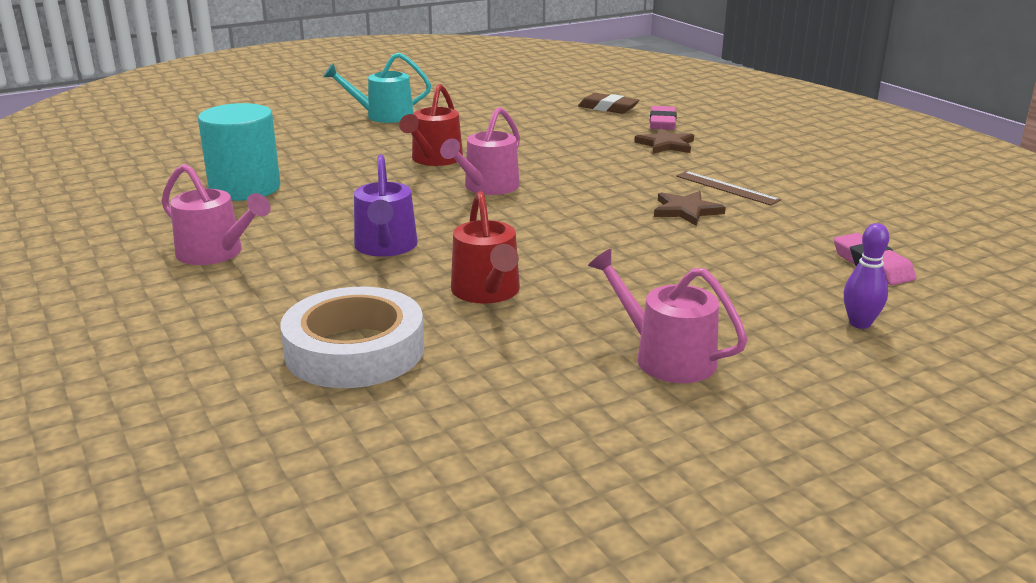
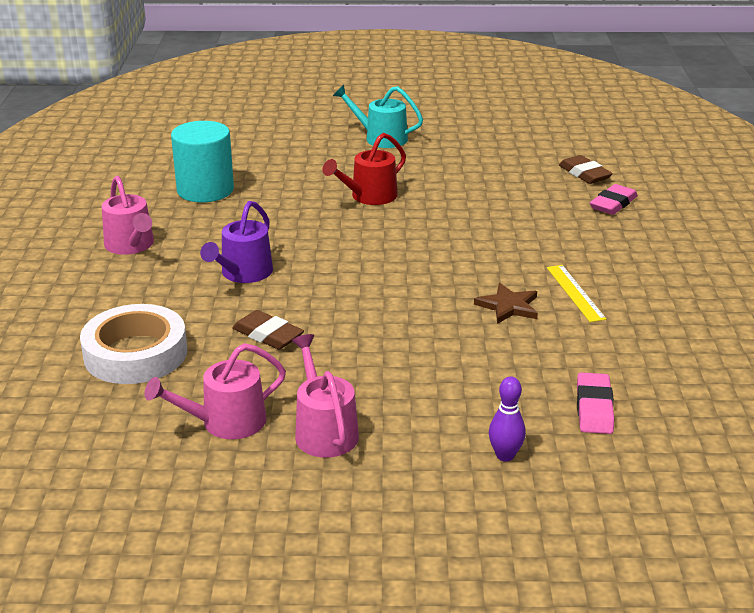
camera: 30 degrees right, 5 degrees up
(487, 187) = (378, 236): pink watering can -> pink watering can (226, 422)
(487, 292) = (268, 335): red watering can -> brown eraser
(666, 145) = (583, 230): brown star -> none
(727, 188) = (575, 293): brown ruler -> yellow ruler

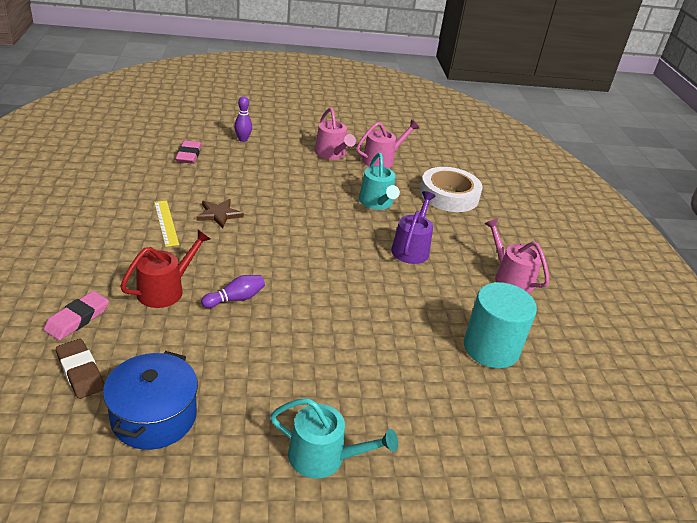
camera: 170 degrees right, 5 degrees up
(268, 335) = (377, 202): brown eraser -> turquoise watering can
(369, 196) = (327, 335): red watering can -> red watering can (165, 290)
(465, 221) = (235, 299): none -> purple bowling pin
(512, 154) = (154, 416): none -> blue pot

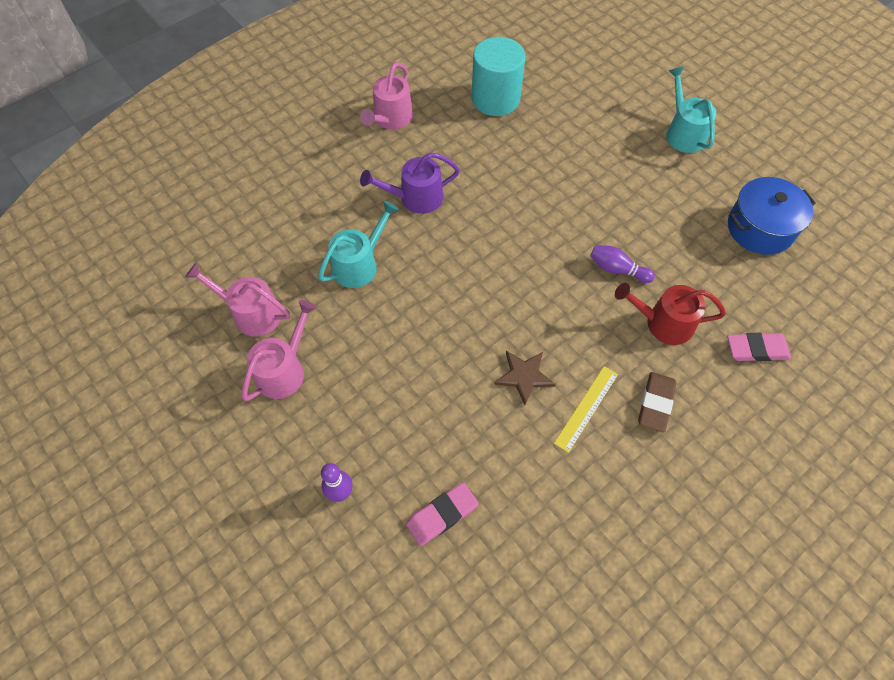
camera: 120 degrees left, 25 degrees up
(80, 372) = (785, 298): brown eraser -> brown eraser (655, 403)
(449, 195) = (280, 216): white tape -> none

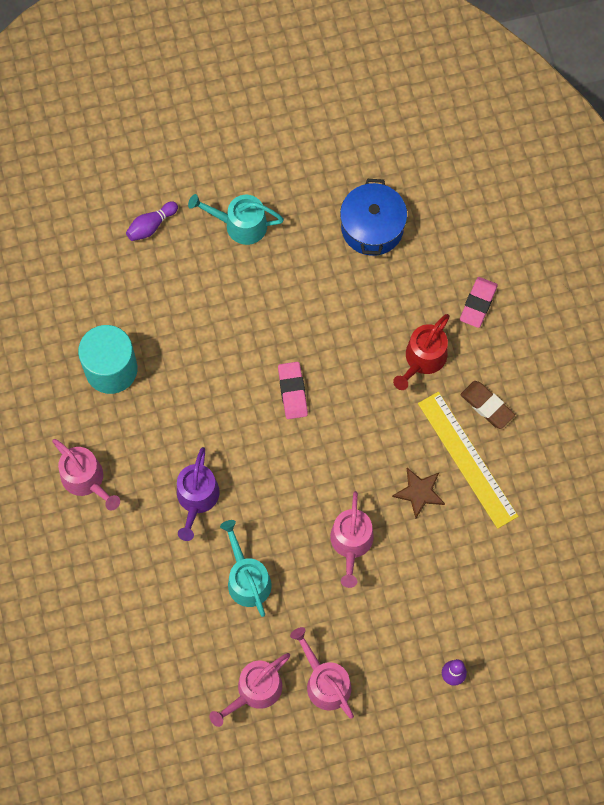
camera: 65 degrees left, 10 degrees up
(438, 336) = (351, 543): none -> pink watering can
(442, 515) = (503, 607): pink eraser -> pink eraser (292, 391)
(586, 408) = (467, 459): yellow ruler -> yellow ruler, size x1.74
(617, 269) = (356, 366): purple bowling pin -> purple bowling pin (151, 226)

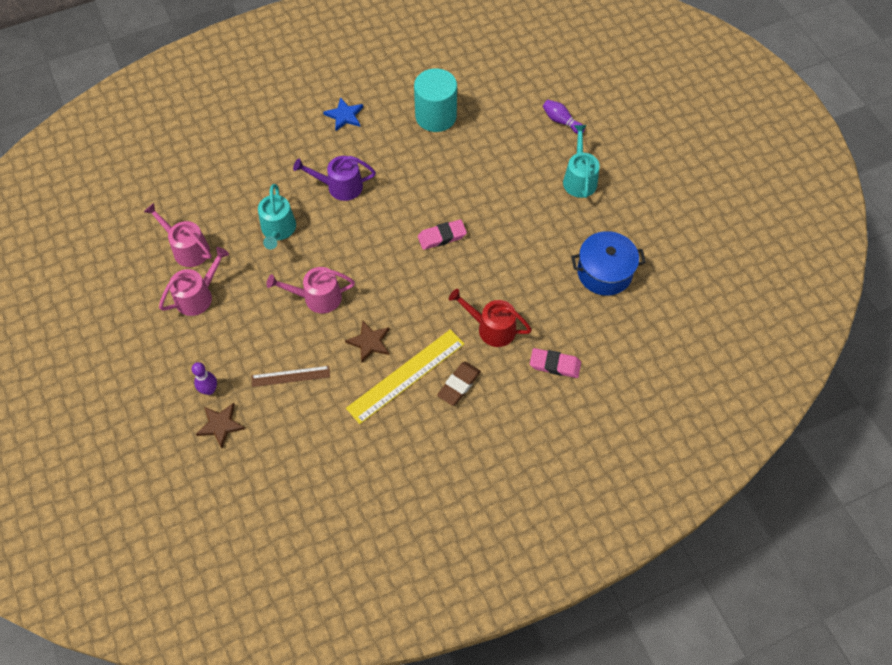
camera: 80 degrees right, 10 degrees down
(86, 479) = (344, 115): pink watering can -> blue star
(247, 579) = (278, 230): turquoise watering can -> turquoise watering can turned 120 degrees clockwise
(448, 584) = (290, 376): none -> brown ruler
(497, 666) = (220, 425): none -> brown star

